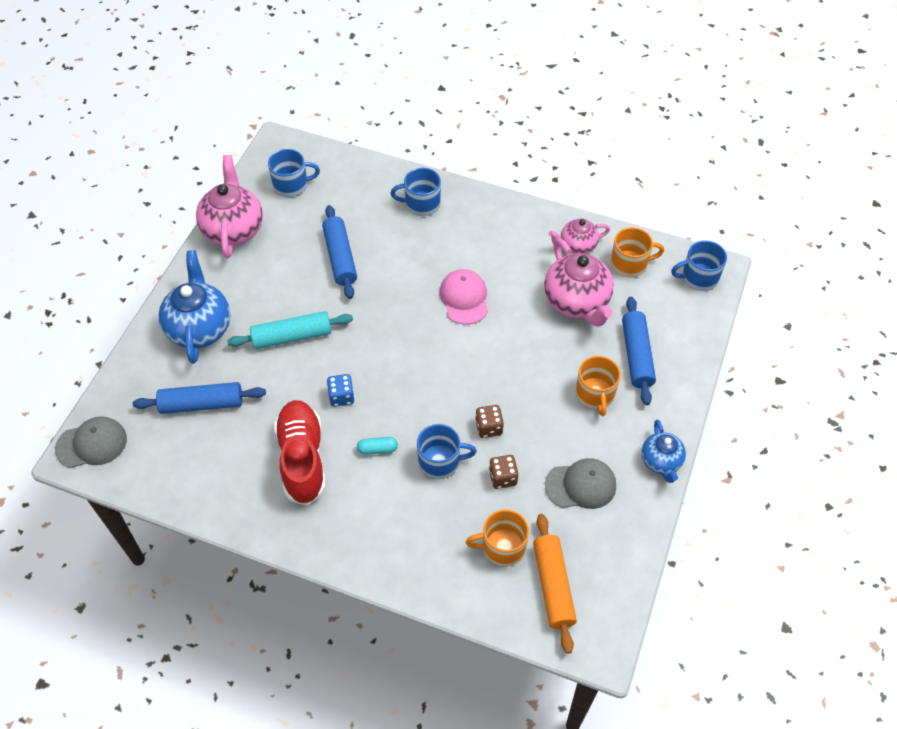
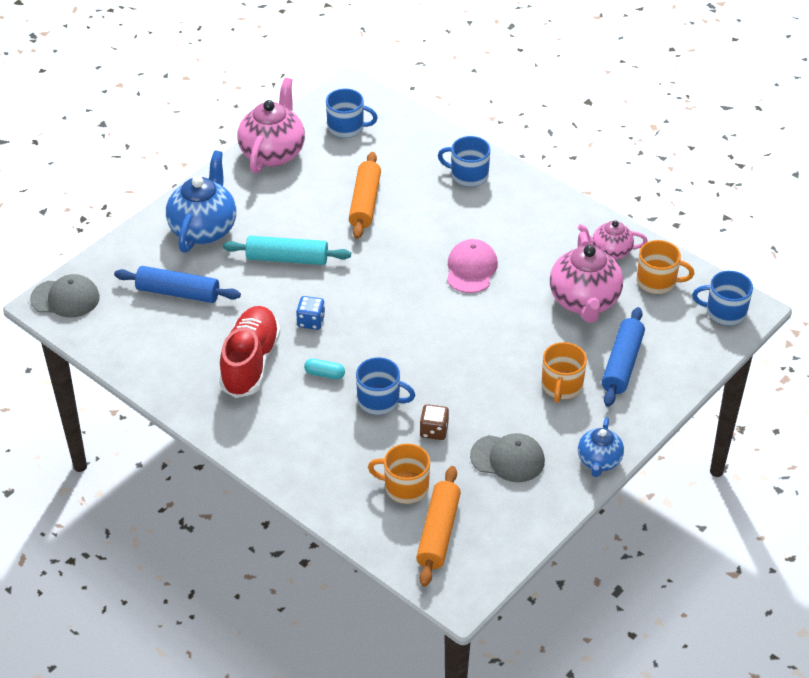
camera: 20 degrees right, 10 degrees down
(340, 257) = (365, 202): blue rolling pin -> orange rolling pin
(488, 427) = (441, 385): brown dice -> none

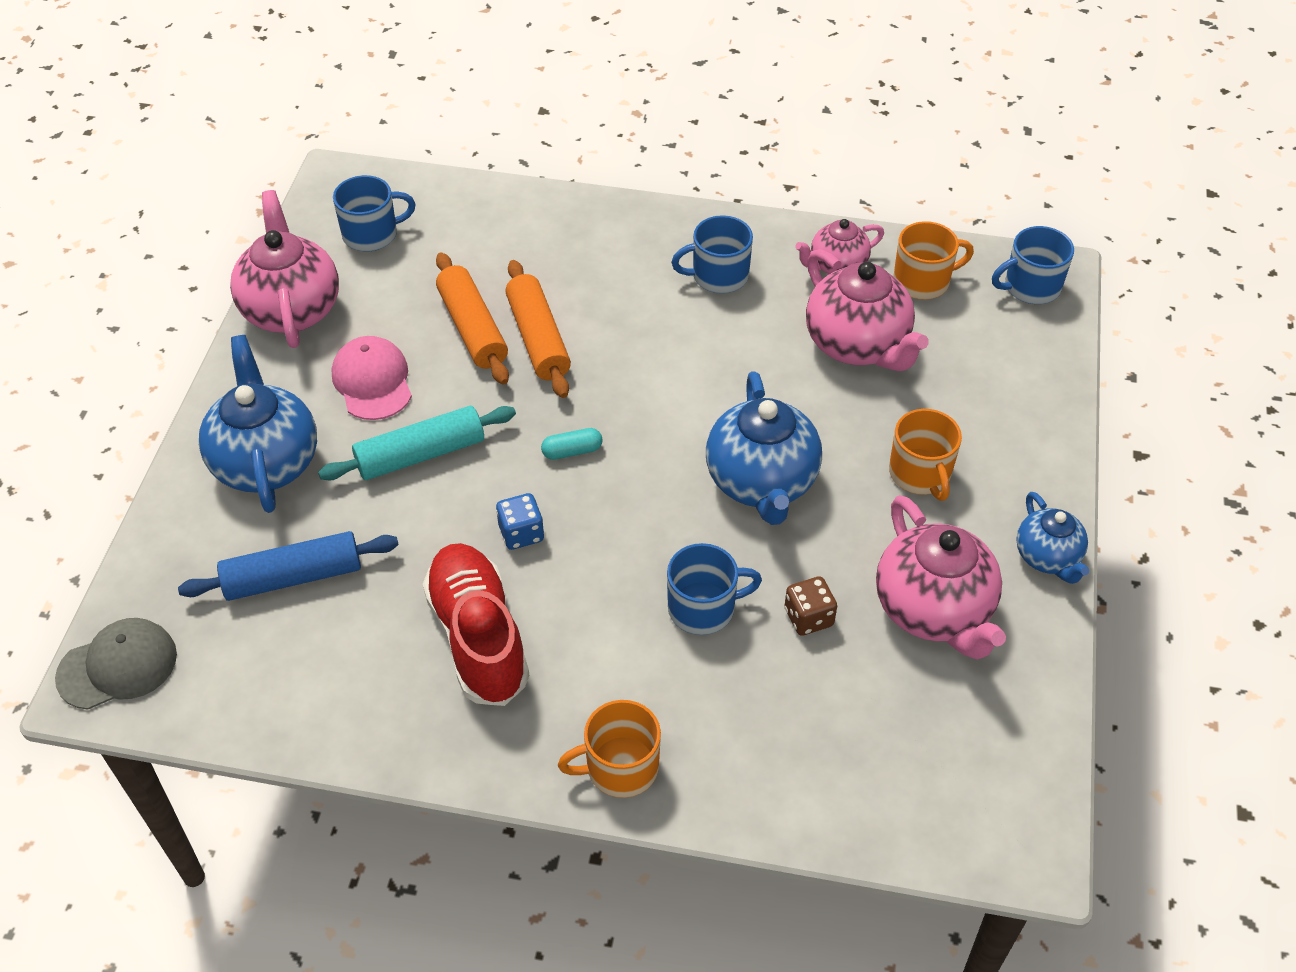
camera: 30 degrees left, 5 degrees up
(324, 374) = (598, 604): turquoise capsule -> turquoise capsule (572, 451)
(405, 487) = (834, 723): orange mug -> orange mug (620, 767)
(438, 532) = (930, 770): orange rolling pin -> orange rolling pin (538, 339)
(464, 352) = (762, 483): none -> blue teapot
(468, 175) = (583, 236): blue mug -> blue mug (718, 276)
(471, 269) = (682, 362): pink cap -> pink cap (372, 381)
(507, 458) = (934, 610): grey cap -> pink teapot
(622, 364) = (968, 409): blue rolling pin -> none

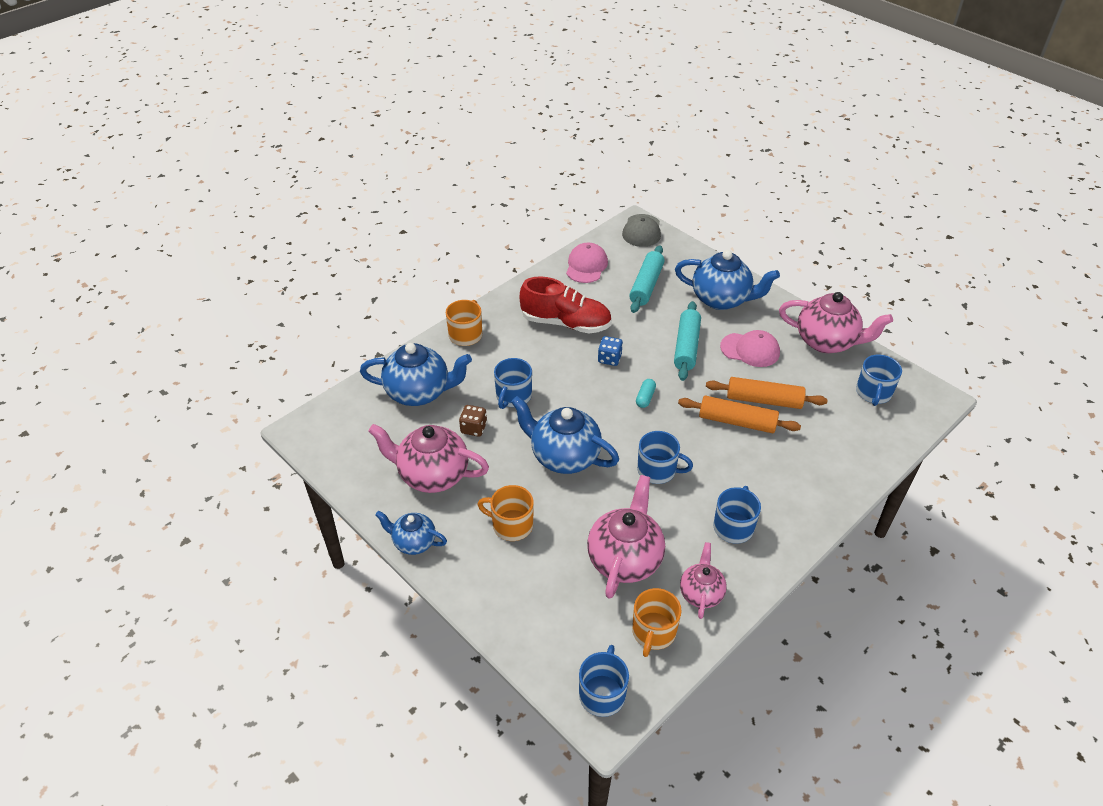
camera: 125 degrees right, 5 degrees down
(291, 696) = (586, 266): none -> pink cap
(293, 577) = (646, 285): blue rolling pin -> turquoise rolling pin
(695, 377) = (658, 470): none -> blue mug
(805, 741) = (419, 392): none -> blue teapot
(858, 345) = (625, 559): pink teapot -> pink teapot turned 105 degrees clockwise

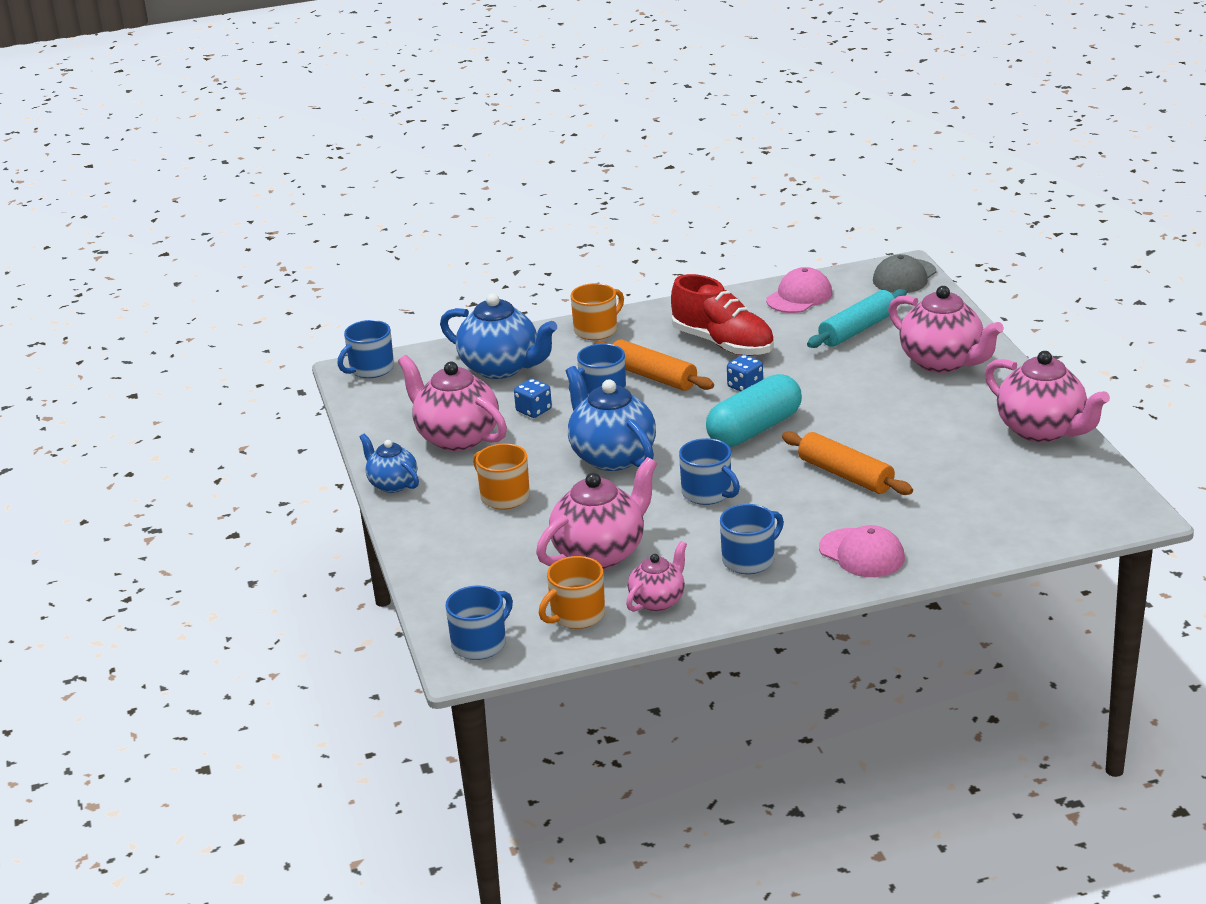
camera: 30 degrees right, 15 degrees down
(473, 428) = (533, 410): brown dice -> blue dice
(645, 398) = (754, 429): turquoise capsule -> turquoise capsule, size x2.44
(686, 347) = (851, 396): turquoise rolling pin -> none
(721, 299) = (942, 362): blue teapot -> pink teapot
(750, 350) = (930, 416): pink cap -> pink cap (862, 553)
(764, 400) = (900, 464): orange rolling pin -> orange rolling pin (653, 376)
(873, 393) = (1053, 490): blue mug -> blue mug (370, 369)

